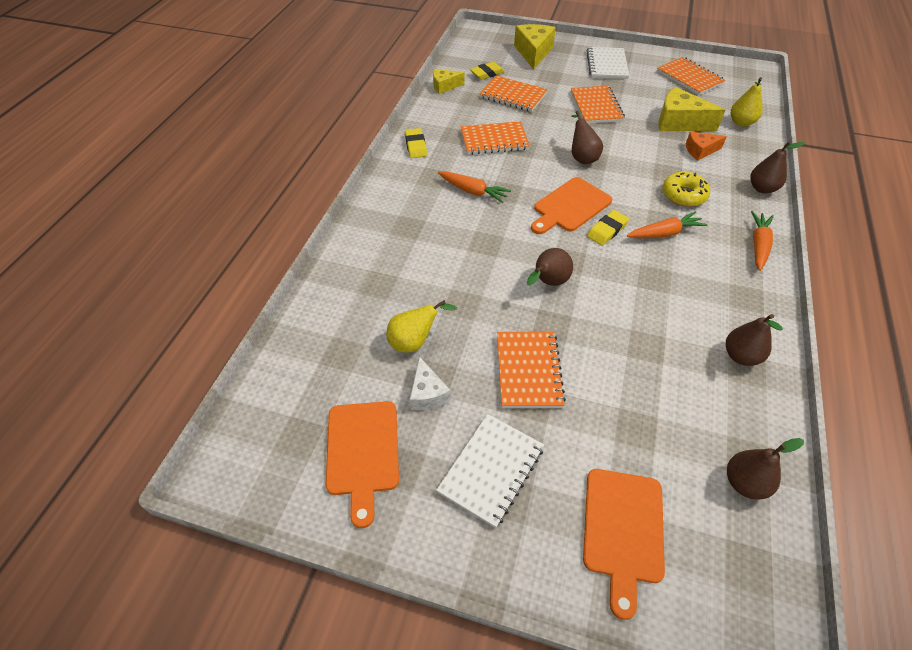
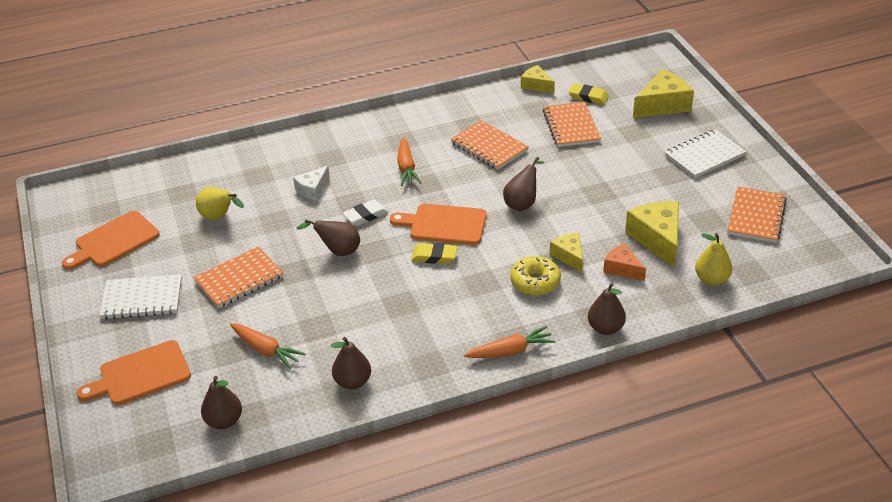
camera: 55 degrees right, 10 degrees down
(415, 146) = (432, 113): yellow eraser -> none
(427, 393) = (180, 244): white cheese -> white cheese (313, 189)
(514, 243) = (365, 215): none -> white eraser
(596, 106) = (617, 179): orange notebook -> none
(664, 233) = (466, 289): orange carrot -> orange carrot (266, 350)
(666, 166) = (569, 256): none -> yellow cheese

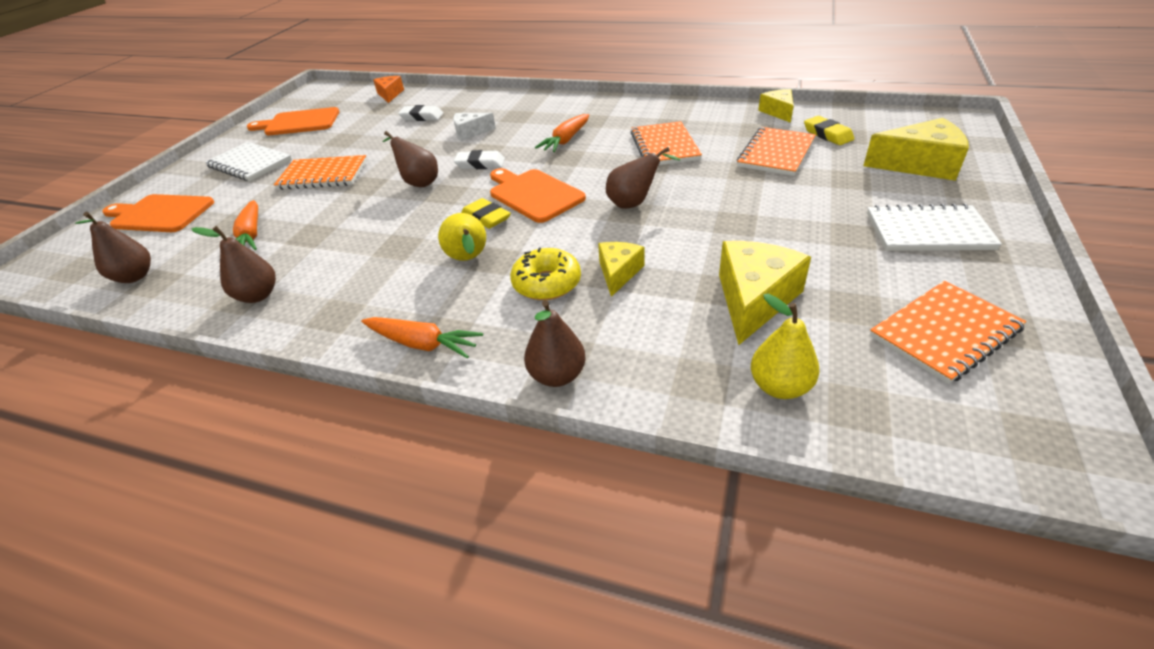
camera: 40 degrees right, 0 degrees up
(219, 217) = (380, 130): yellow pear -> yellow pear (468, 259)
(239, 189) = (421, 117): none -> white eraser
(622, 268) = (666, 314): orange cheese -> orange cheese (390, 94)

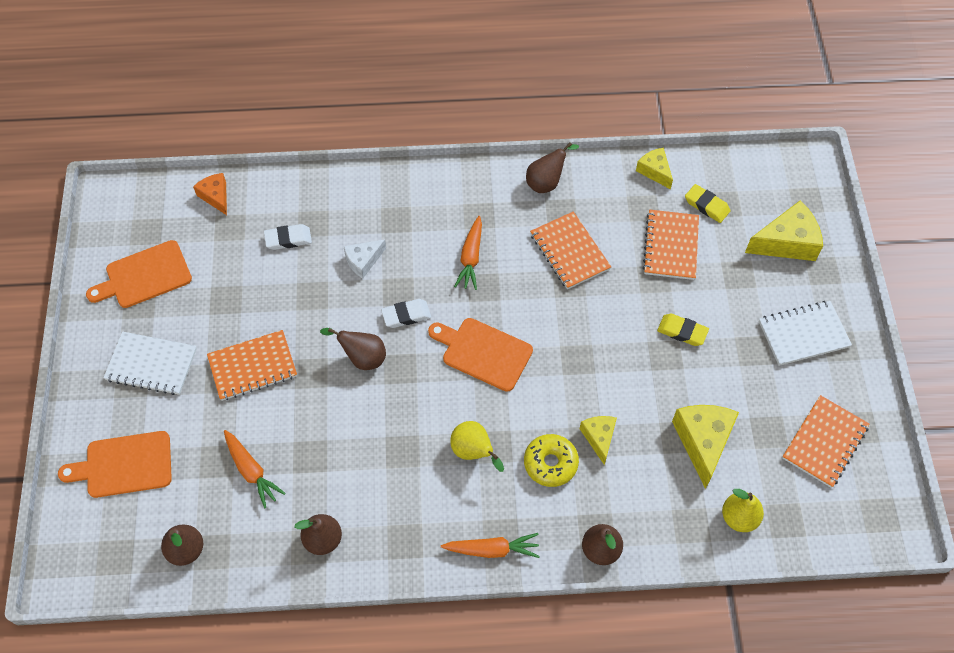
camera: 25 degrees left, 20 degrees up
(486, 217) = (458, 395): yellow eraser -> yellow eraser (682, 331)
(634, 203) = (576, 346): brown pear -> brown pear (546, 182)

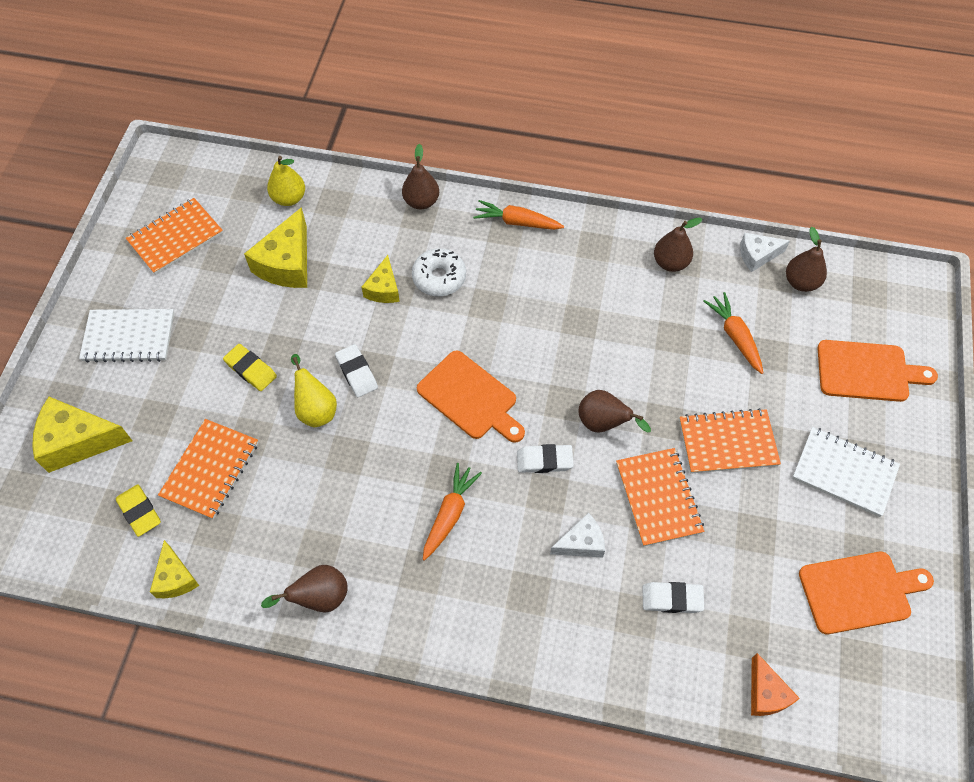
camera: 165 degrees left, 0 degrees up
(232, 572) = (757, 255): none -> white cheese
(473, 452) = (510, 304): yellow pear -> yellow pear (316, 409)
(550, 463) = (439, 277): yellow donut -> white donut
(569, 252) = (330, 492): orange notebook -> orange notebook (658, 498)
(590, 351) = (356, 373): none -> white eraser

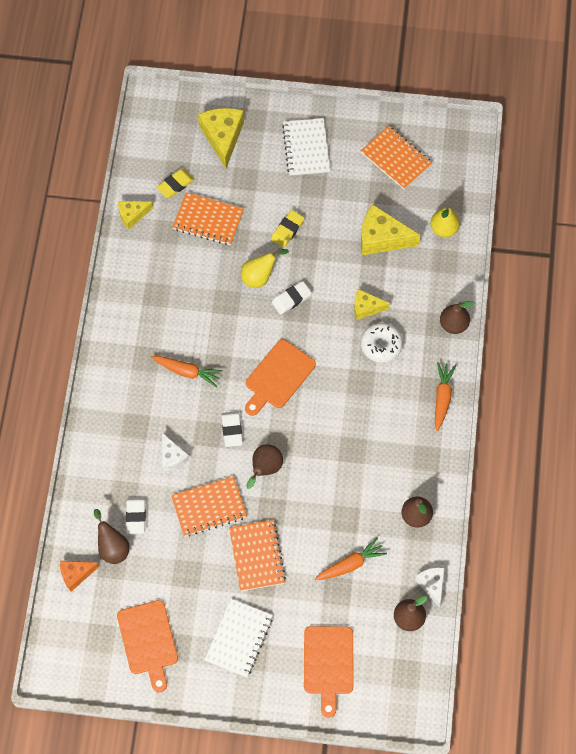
camera: 85 degrees right, 5 degrees up
(319, 597) = (124, 300): brown pear -> brown pear (112, 548)

